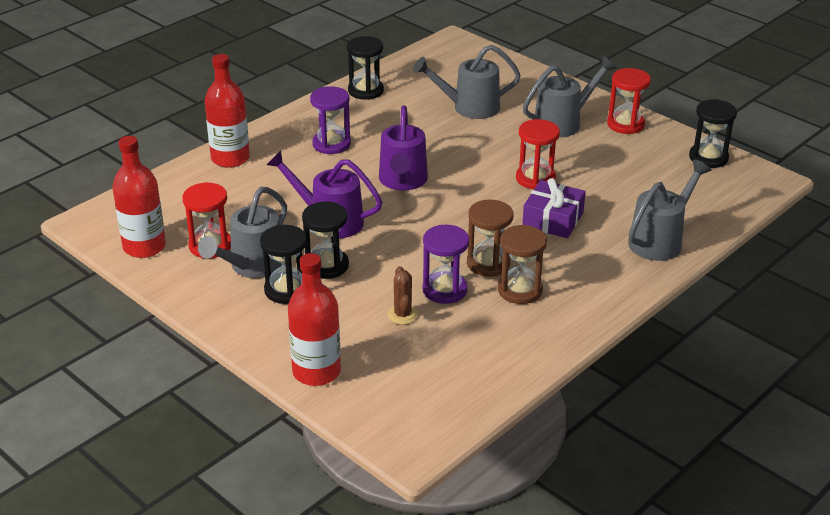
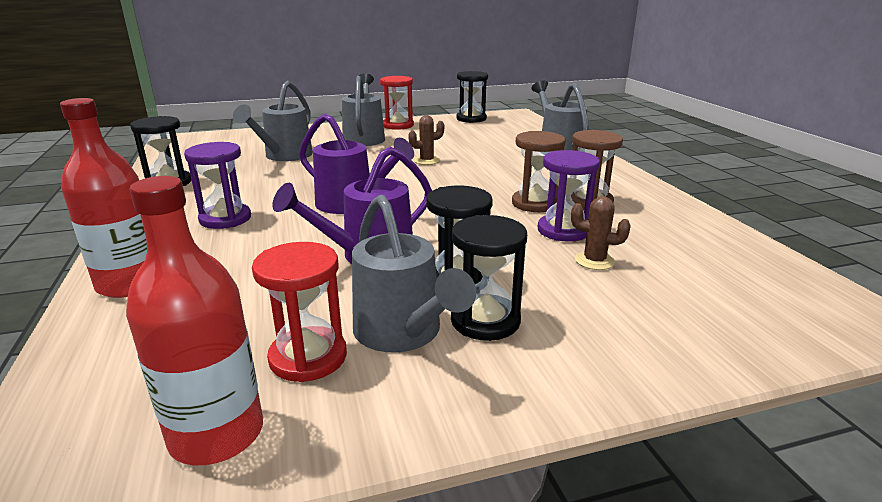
camera: 60 degrees left, 10 degrees down
(316, 372) = (692, 346): red bottle -> none
(535, 179) = (426, 161): red hourglass -> brown cactus
(553, 219) = (493, 169): purple gift -> none

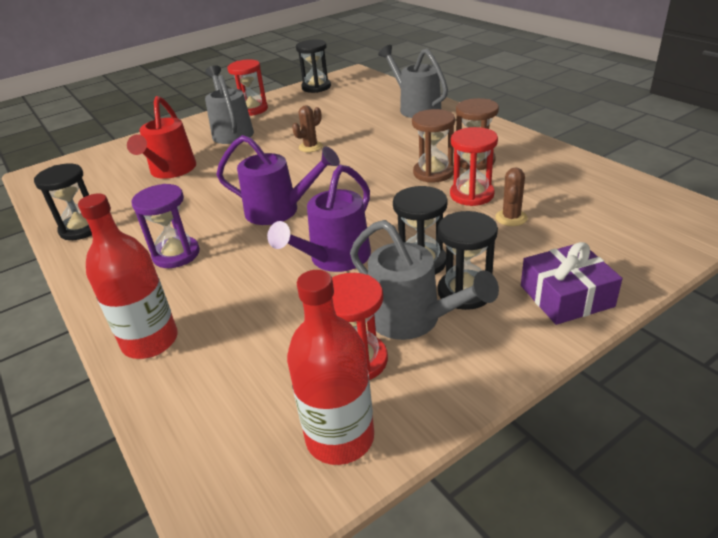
camera: 15 degrees left, 10 degrees up
(284, 156) = (171, 171): grey watering can -> red watering can
(563, 230) = (471, 195): purple hourglass -> red hourglass
(594, 261) = (511, 218): brown cactus -> brown cactus turned 75 degrees counterclockwise
(610, 356) = (566, 296): none -> purple gift

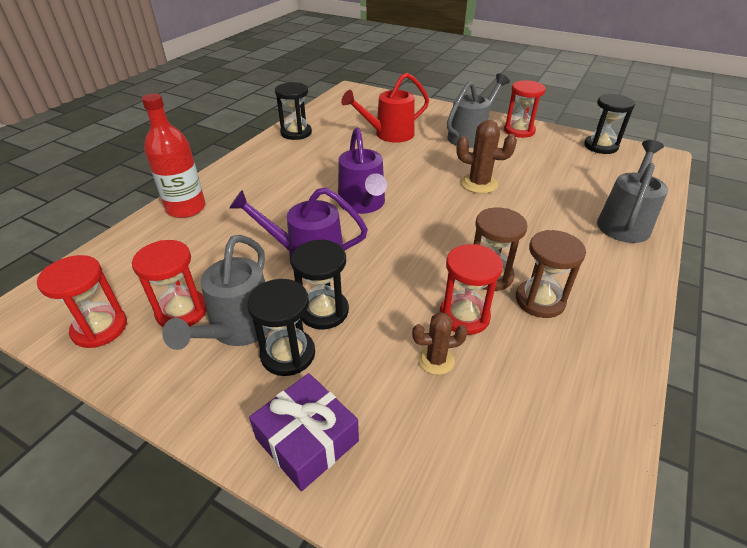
camera: 60 degrees right, 5 degrees up
(176, 254) = (282, 180): purple hourglass -> none
(310, 147) = (479, 184): brown cactus -> brown cactus, size x1.53
(340, 438) = (100, 328): red bottle -> red hourglass

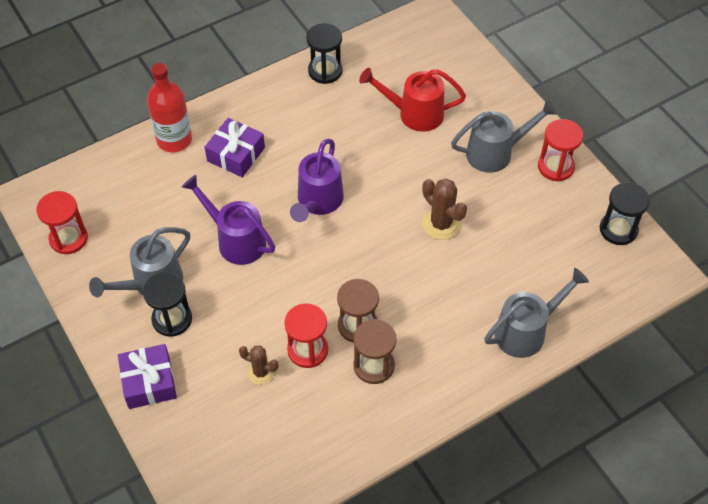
camera: 30 degrees right, 15 degrees up
(182, 311) = (124, 249): red hourglass -> none
(257, 199) = (236, 154): none -> purple gift
(324, 311) = (215, 296): black hourglass -> none

